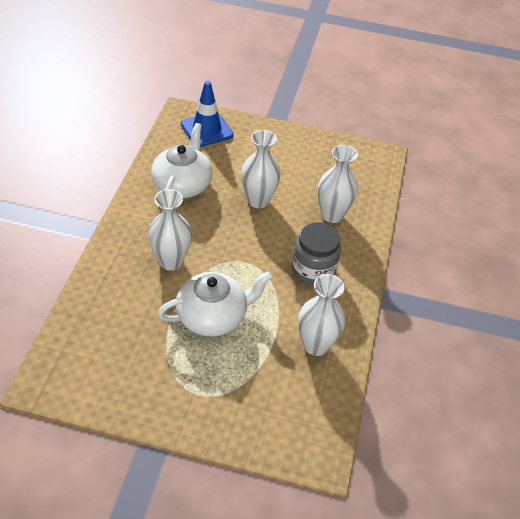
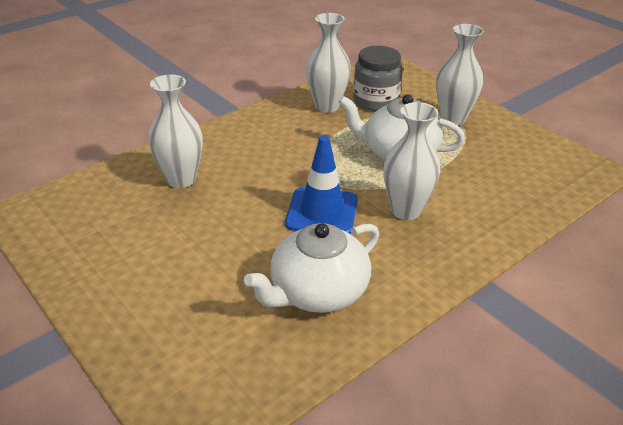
camera: 140 degrees left, 10 degrees down
(206, 130) = (192, 369): blue traffic cone -> blue traffic cone (322, 212)
(258, 200) = (242, 228): white vase -> white vase (453, 118)
(313, 269) = (265, 147): grey jar -> grey jar (375, 101)

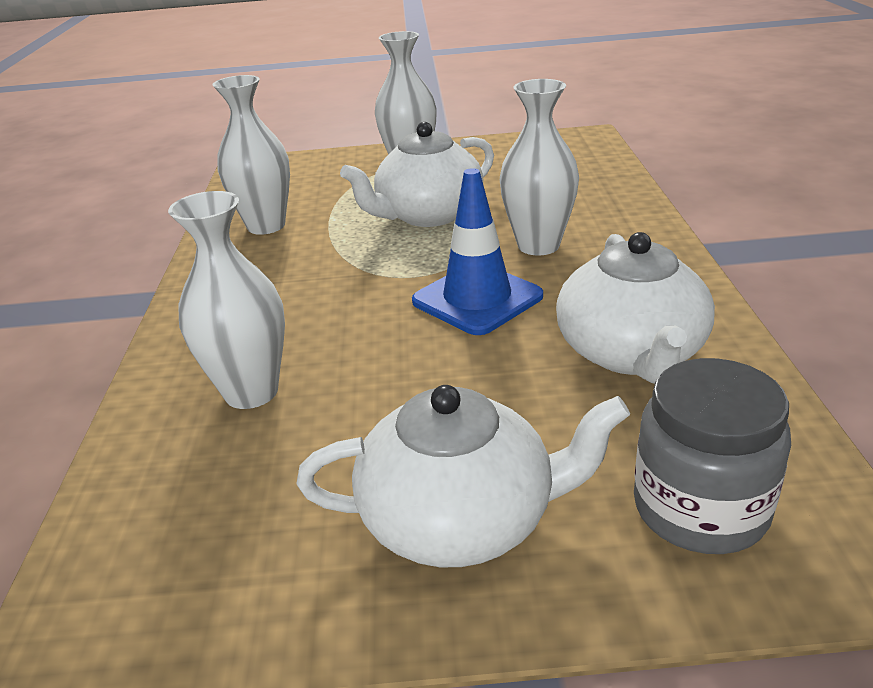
camera: 50 degrees left, 5 degrees down
(138, 283) = (460, 519): none -> white teapot
(375, 101) = (308, 195): grey jar -> grey jar (700, 508)

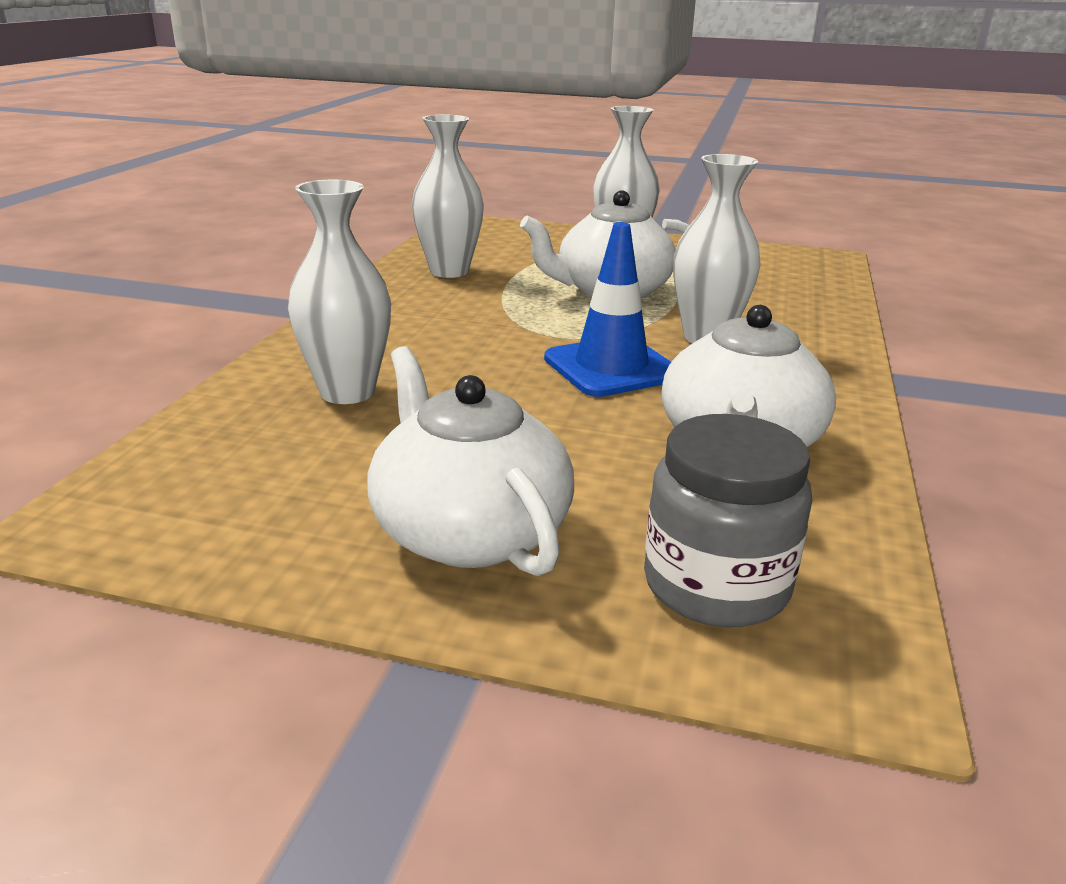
camera: 15 degrees right, 5 degrees down
(460, 519) = (469, 531): white teapot -> white teapot turned 135 degrees counterclockwise

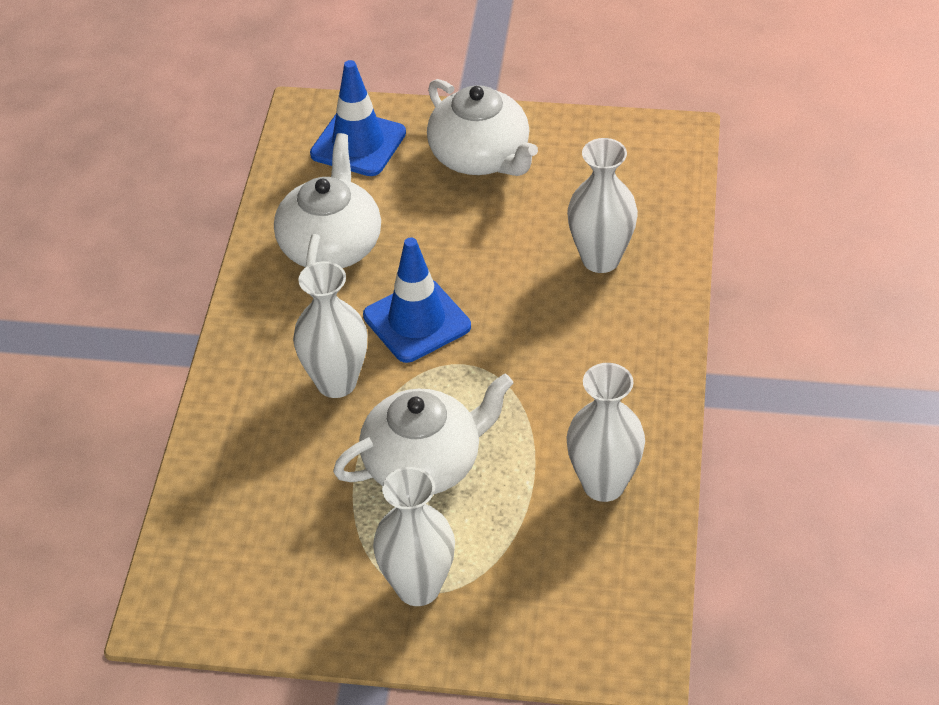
camera: 175 degrees right, 20 degrees up
(716, 585) = (358, 144): grey jar -> blue traffic cone

